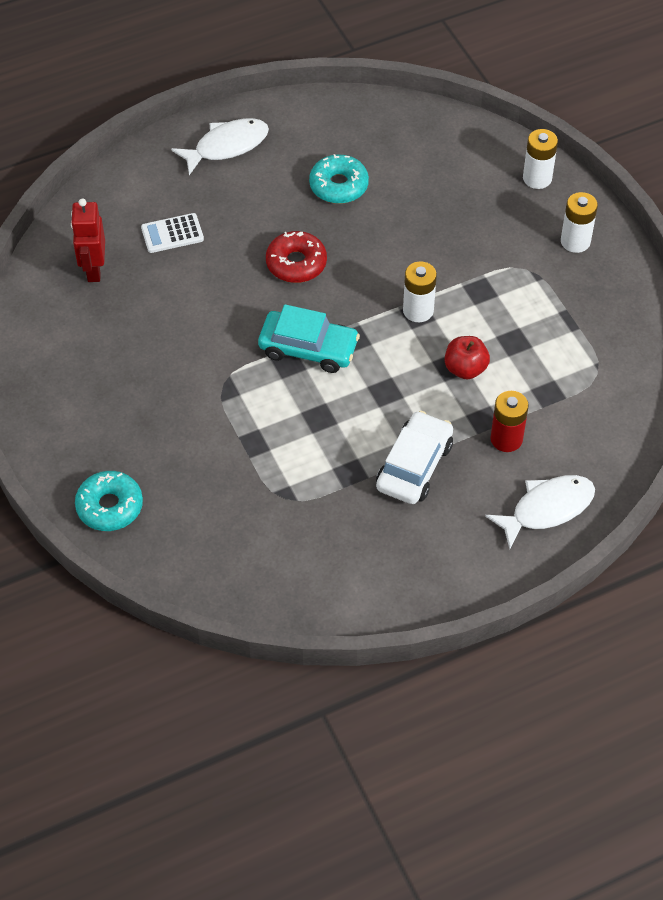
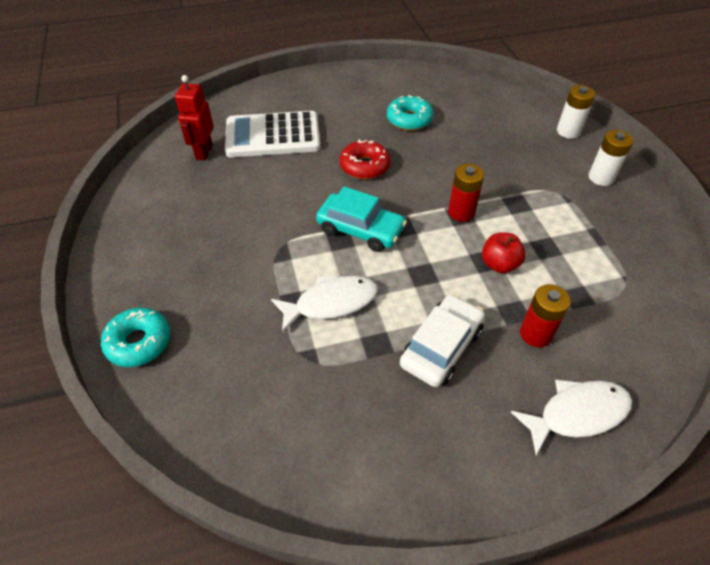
camera: 10 degrees right, 5 degrees down
(172, 234) = (273, 136): white calculator -> white calculator, size x2.05
(226, 146) = (330, 87): white fish -> white fish (331, 303)
(418, 310) = (461, 212): white battery -> red battery

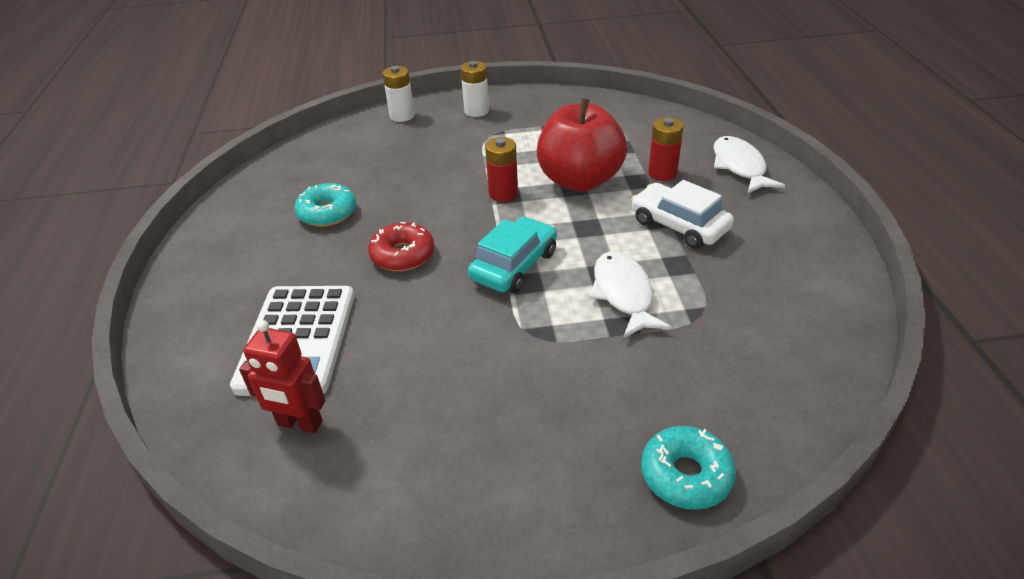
camera: 80 degrees left, 10 degrees down
(499, 264) = (580, 180): red apple -> red apple, size x2.11

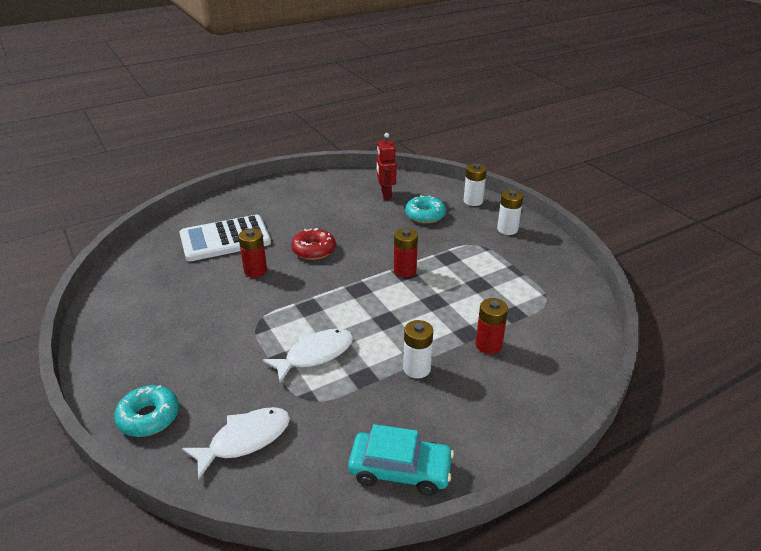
camera: 65 degrees right, 5 degrees down
(299, 424) = (164, 261): red robot -> red robot (386, 194)
(327, 213) = (342, 210): turquoise donut -> turquoise donut (425, 215)
(410, 319) = (255, 271): none -> red battery
(514, 265) = (324, 297): turquoise car -> turquoise car (400, 470)
(580, 180) = (446, 302): red apple -> none
(679, 225) = (417, 368): white car -> white battery
(740, 166) = (535, 393): white fish -> white fish (245, 440)

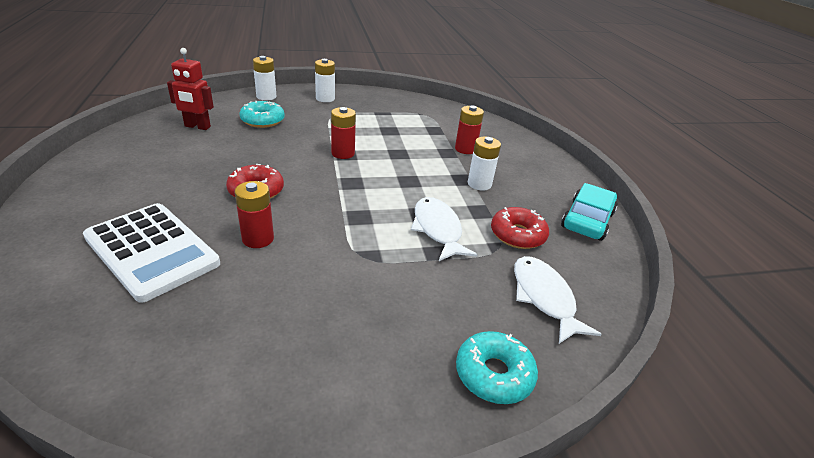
camera: 75 degrees left, 0 degrees up
(225, 239) = (152, 250): white calculator -> white calculator turned 45 degrees counterclockwise
(336, 411) = (517, 235): none -> red donut

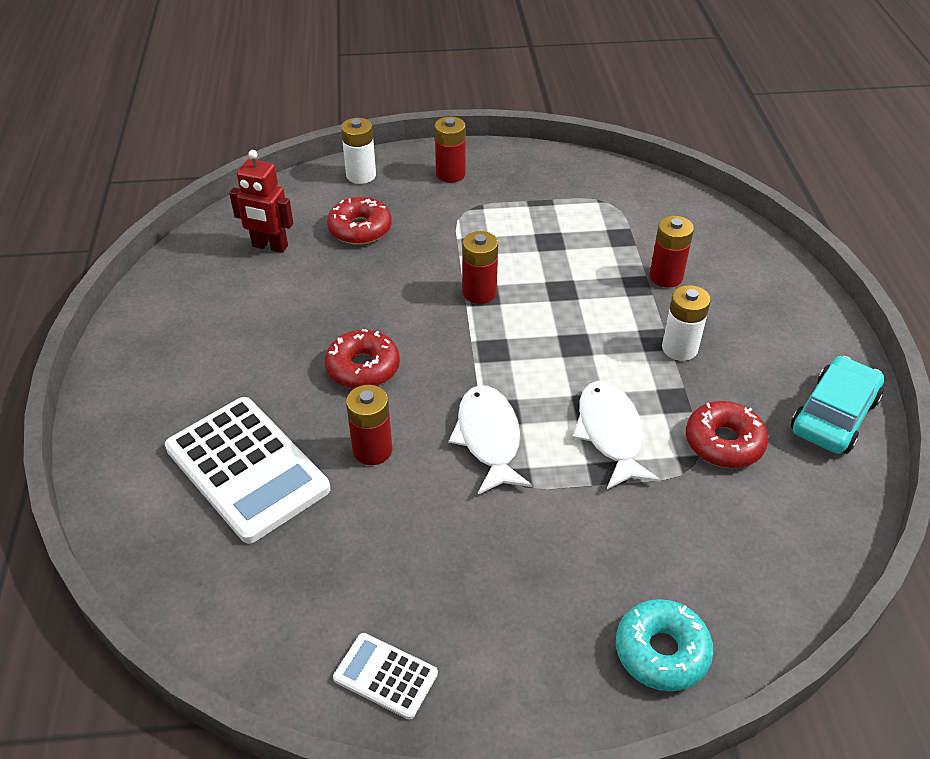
camera: 10 degrees right, 10 degrees up
(251, 404) = (385, 676): none -> white calculator
(262, 120) = (360, 229): turquoise donut -> red donut
(325, 98) = (450, 174): white battery -> red battery
(544, 297) = (744, 546): white fish -> white fish (489, 438)

